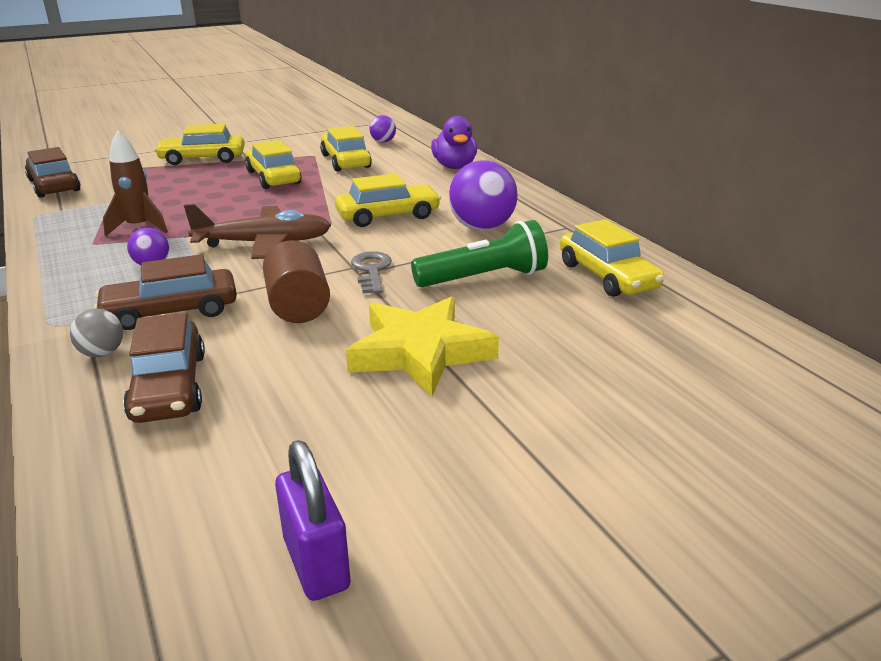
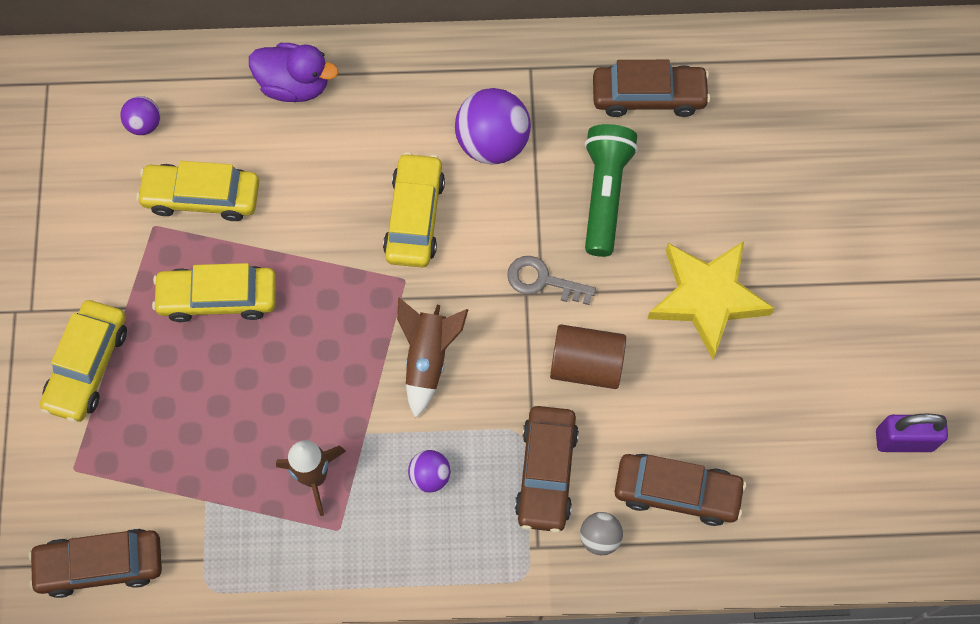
camera: 65 degrees left, 40 degrees up
(264, 243) = (428, 358): brown plane -> brown rocket
(607, 276) = (648, 96): yellow car -> brown car

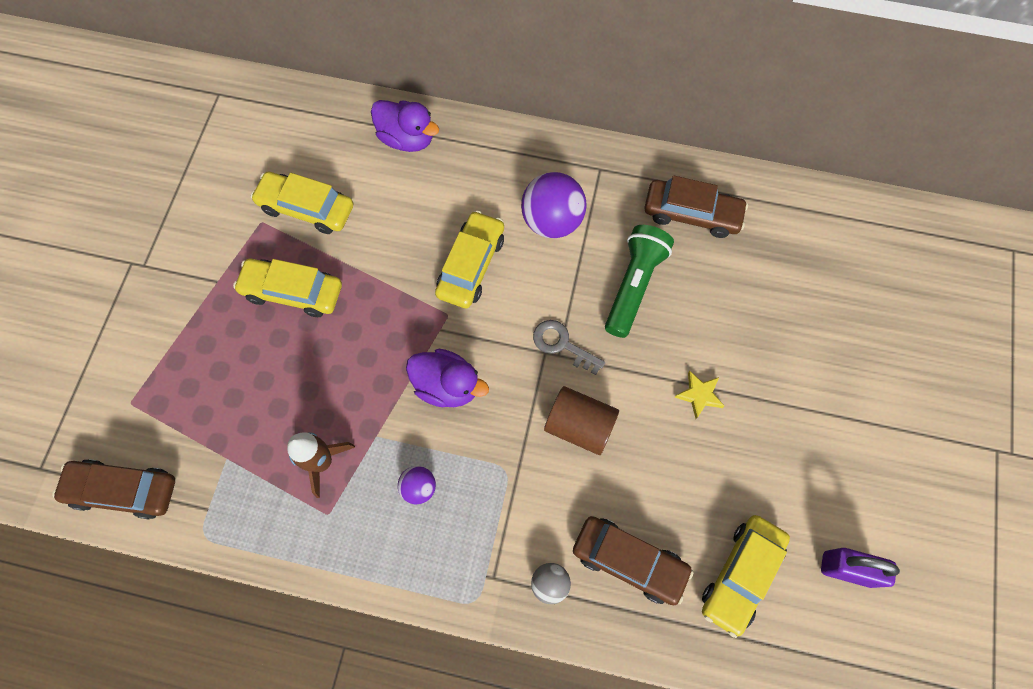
camera: 15 degrees right, 0 degrees up
(88, 366) = (171, 321): yellow car -> yellow car (741, 575)
(144, 124) = (281, 142): purple ball -> none
(428, 358) = (447, 386): brown rocket -> purple duck
(546, 472) = (519, 512): brown car -> none
(707, 298) = (699, 395): yellow star -> yellow star, size x0.44

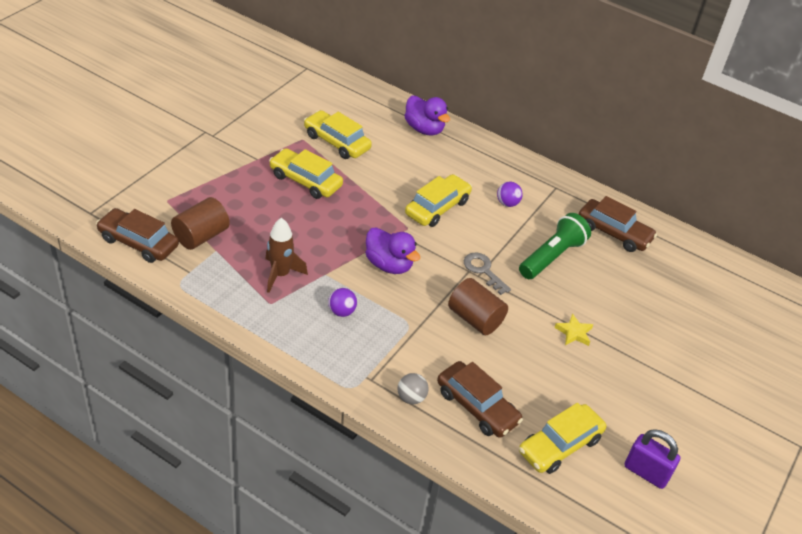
camera: 15 degrees right, 25 degrees down
(198, 443) = (201, 236): none -> brown cylinder
(552, 221) = (507, 203): purple ball -> purple ball, size x0.52

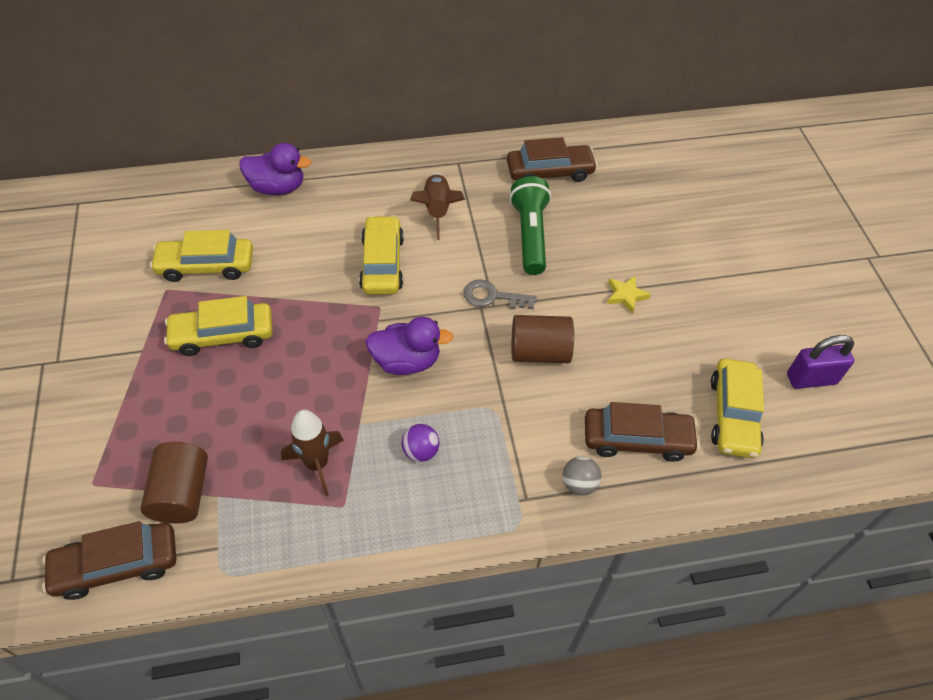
camera: 40 degrees left, 10 degrees up
(507, 203) = (437, 210): purple ball -> brown rocket

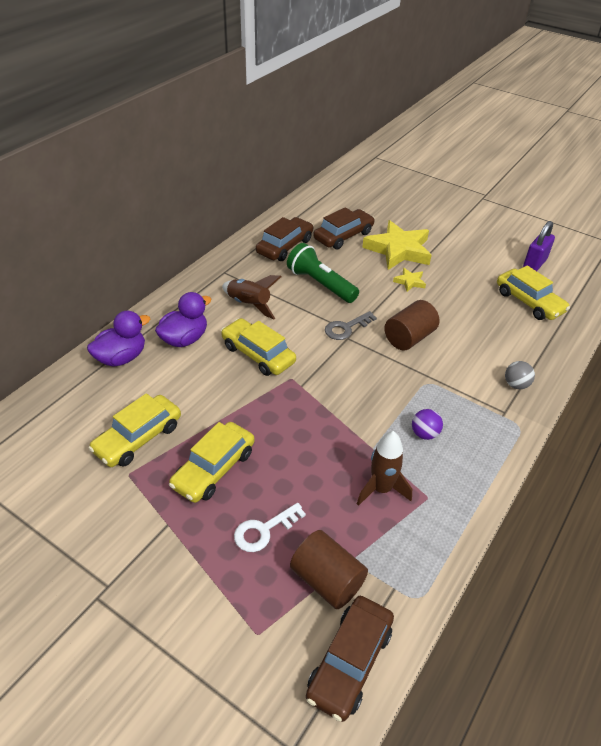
camera: 45 degrees left, 10 degrees down
(192, 414) = (263, 530): none -> white key
(406, 361) = (349, 395): purple duck -> purple duck (184, 339)
(637, 439) = (509, 344): brown car -> brown car (343, 236)
(665, 253) = (398, 250): none -> yellow star

